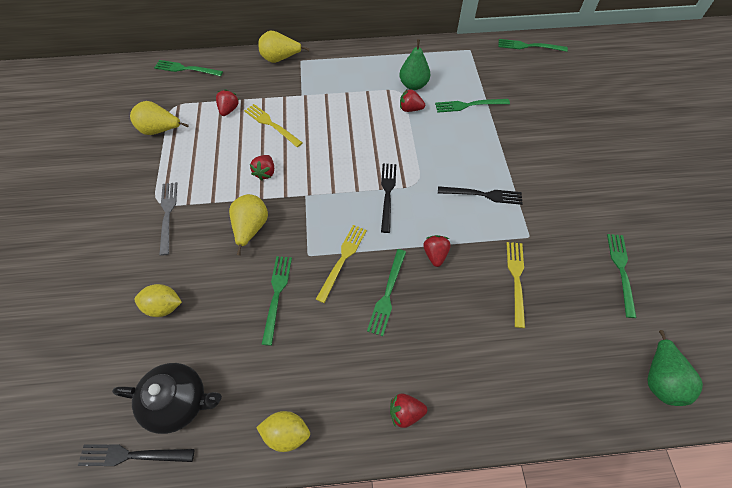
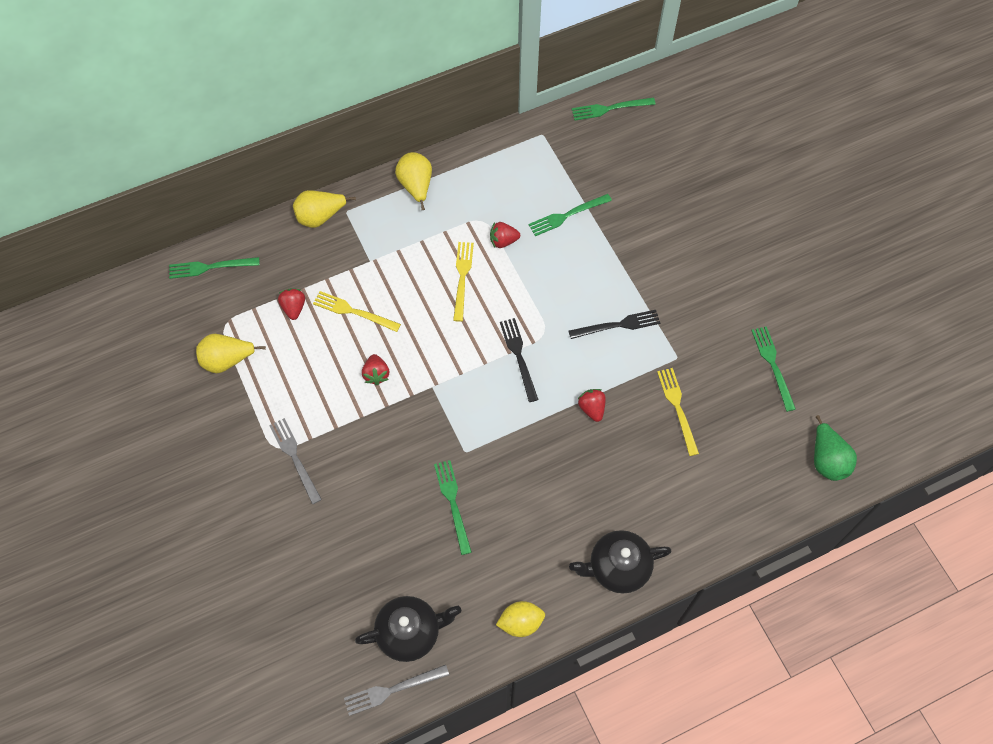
camera: 20 degrees left, 5 degrees up
(132, 455) = (392, 690): black fork -> grey fork
(164, 306) = (346, 553): yellow lemon -> none
(251, 228) = (392, 443): yellow pear -> yellow pear (416, 186)
(342, 259) = (502, 444): yellow fork -> yellow fork (462, 277)
(387, 294) = (560, 465): green fork -> none
(405, 412) = (617, 567): red strawberry -> black teapot
(413, 85) = (495, 206): green pear -> none

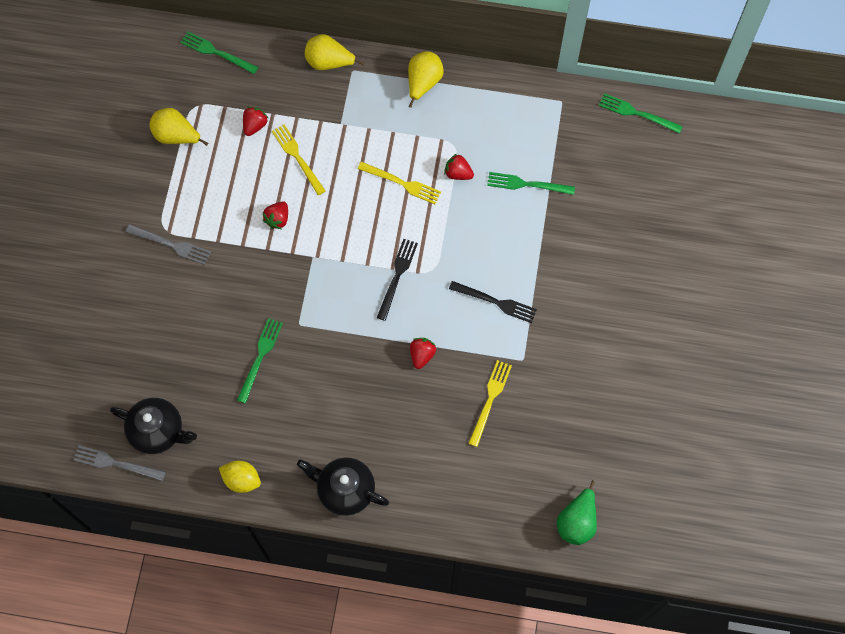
camera: 35 degrees right, 5 degrees up
(295, 457) = (171, 245): grey fork -> grey fork turned 105 degrees clockwise
(462, 277) = (402, 183): yellow fork -> yellow fork turned 75 degrees clockwise
(773, 365) = (596, 417): green fork -> none

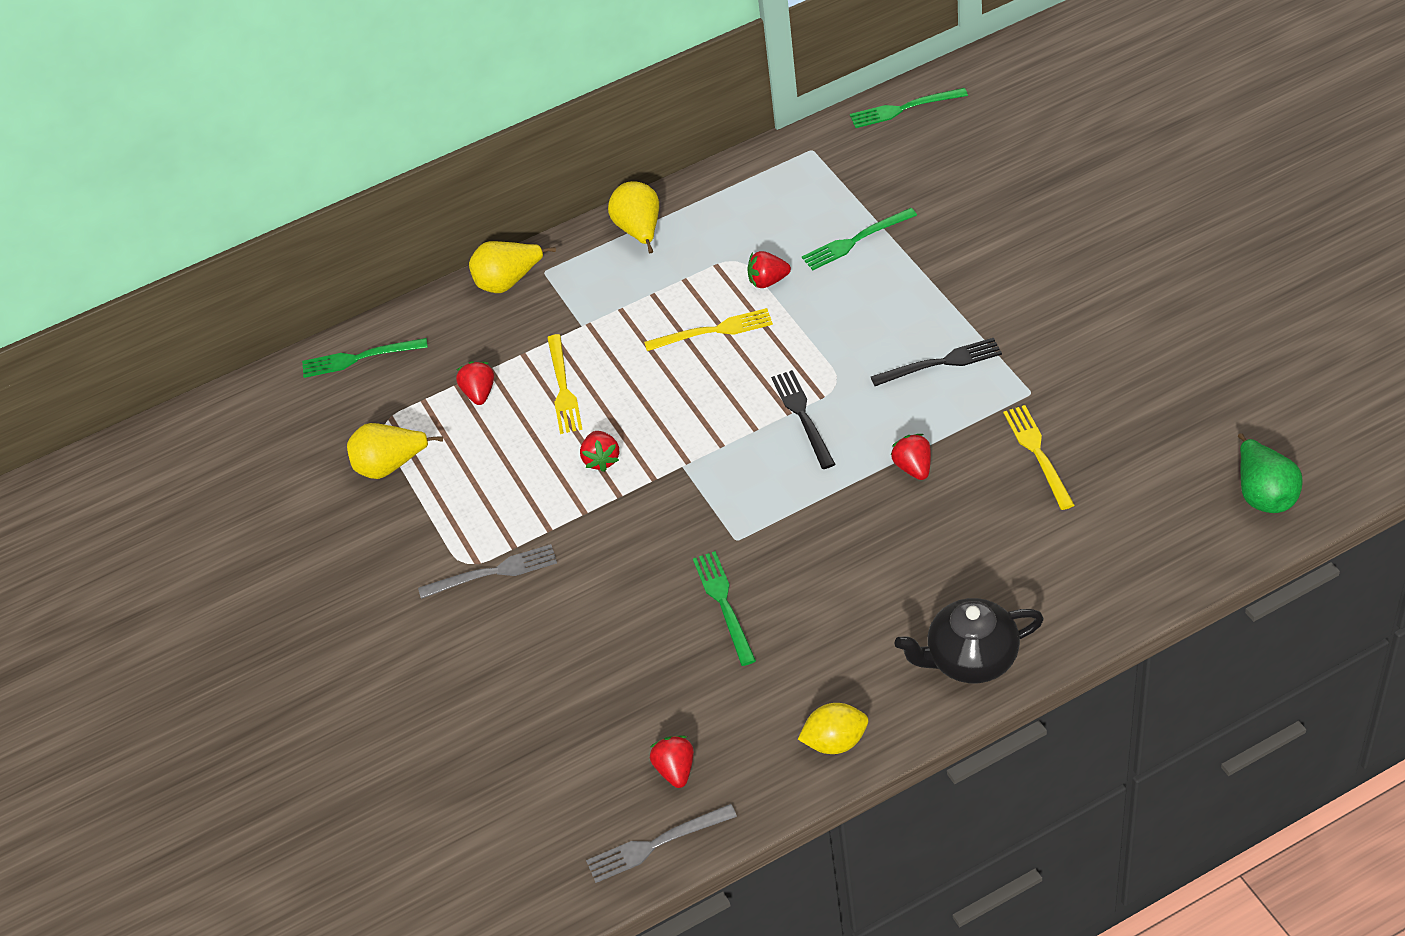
camera: 30 degrees left, 20 degrees down
(158, 431) = (675, 770): black teapot -> red strawberry
(297, 157) = (563, 388): yellow fork -> yellow fork turned 120 degrees counterclockwise

